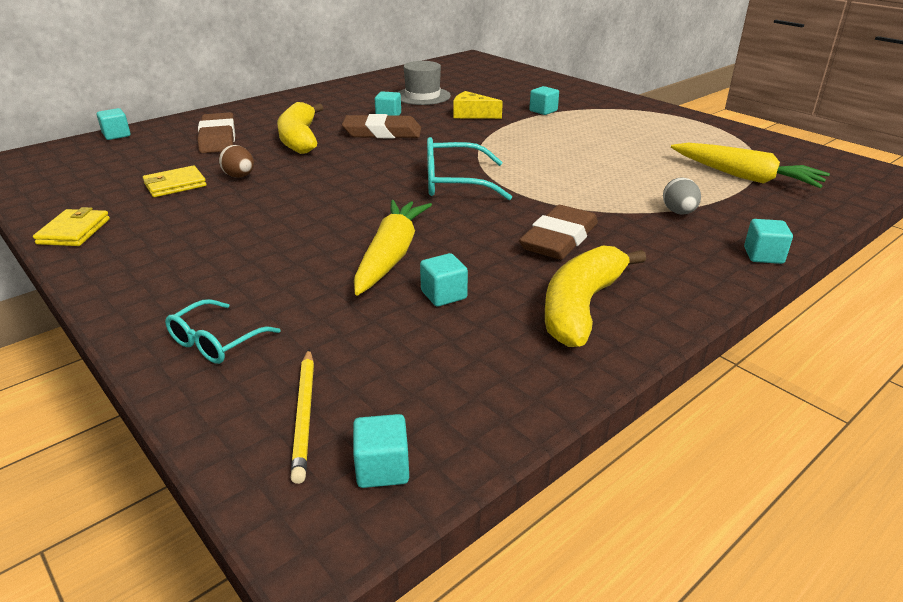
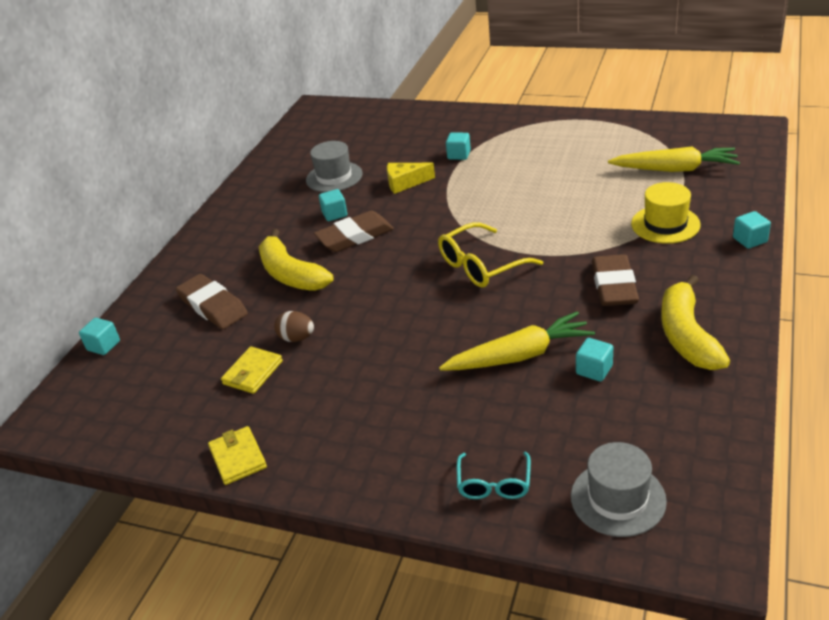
camera: 25 degrees left, 5 degrees up
(304, 415) = (618, 498): yellow pencil -> grey hat
(382, 468) = (701, 503): turquoise cube -> none
(391, 255) = (519, 355): yellow carrot -> yellow carrot turned 90 degrees clockwise
(454, 183) = (481, 266): turquoise glasses -> yellow glasses
(678, 212) = (665, 224): grey egg -> yellow hat

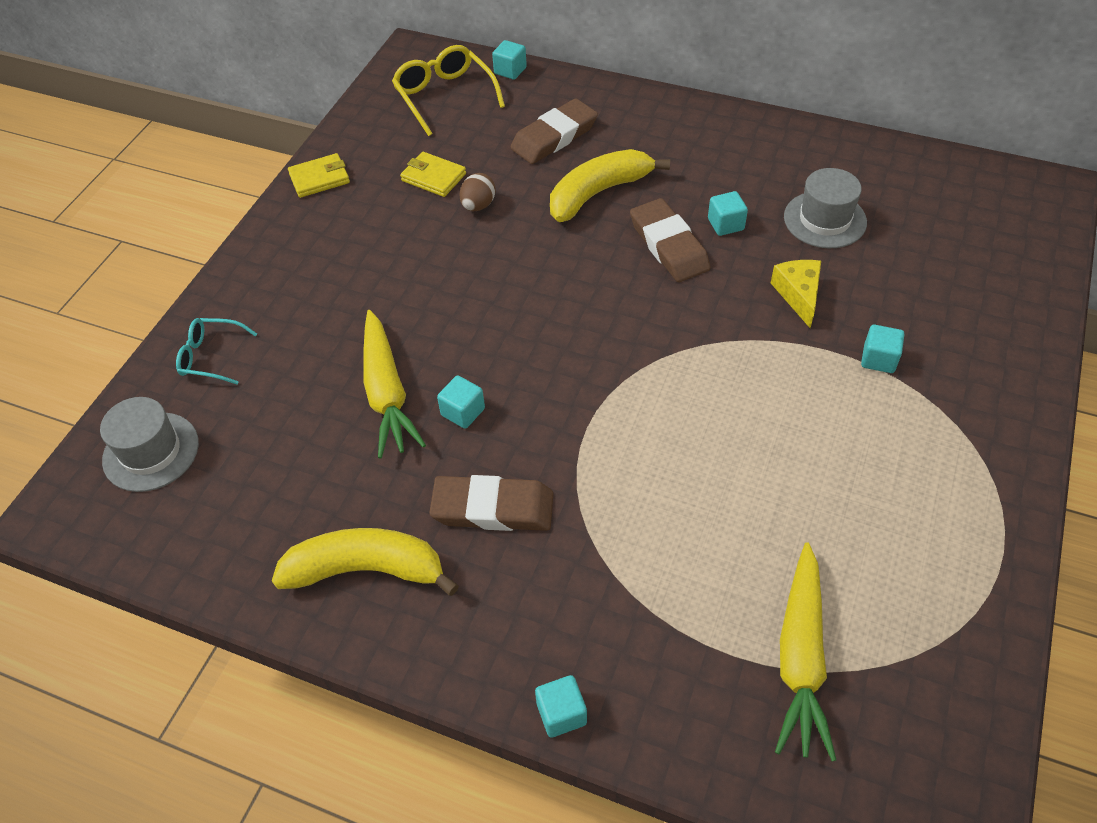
camera: 90 degrees right, 15 degrees up
(481, 266) = (573, 368): yellow glasses -> yellow glasses (444, 96)
(594, 370) = (338, 460): turquoise cube -> turquoise cube (463, 412)
(665, 224) = (629, 603): yellow hat -> none

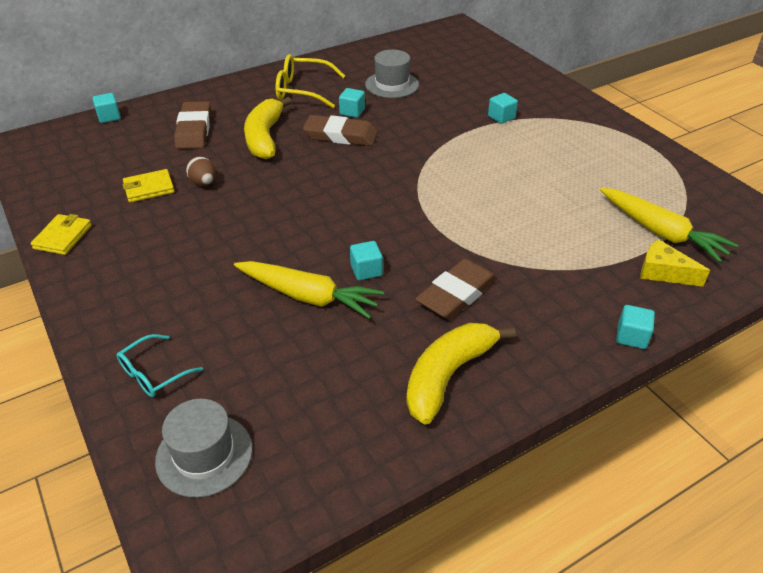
camera: 55 degrees left, 10 degrees down
(444, 96) = (84, 150): yellow glasses -> yellow glasses (302, 90)
(798, 295) = (431, 117): yellow cheese -> yellow cheese (663, 272)

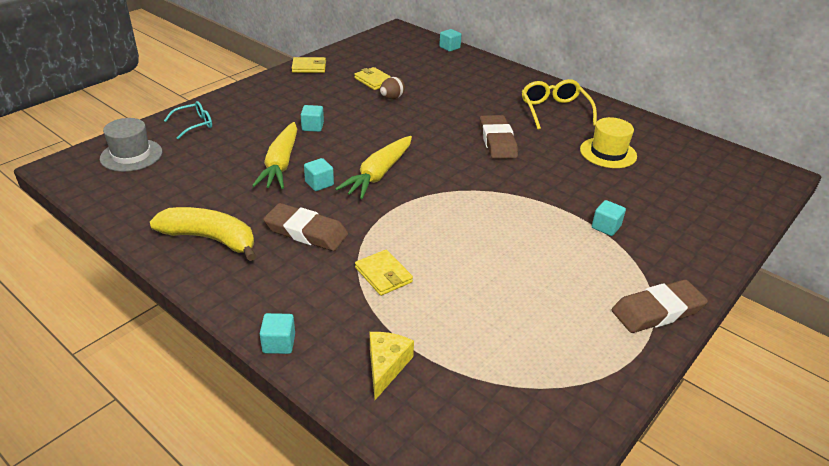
camera: 70 degrees right, 5 degrees down
(153, 374) = (194, 124): turquoise glasses -> turquoise glasses turned 120 degrees clockwise
(194, 129) = (457, 79): brown eraser -> brown eraser (657, 311)
(265, 137) = (468, 109): yellow banana -> none
(352, 112) = (540, 140): turquoise cube -> turquoise cube (312, 127)
(392, 85) = (608, 153): grey hat -> yellow hat
(541, 252) = (383, 275): none -> yellow wallet
(661, 232) = (458, 364): yellow carrot -> yellow carrot (378, 174)

